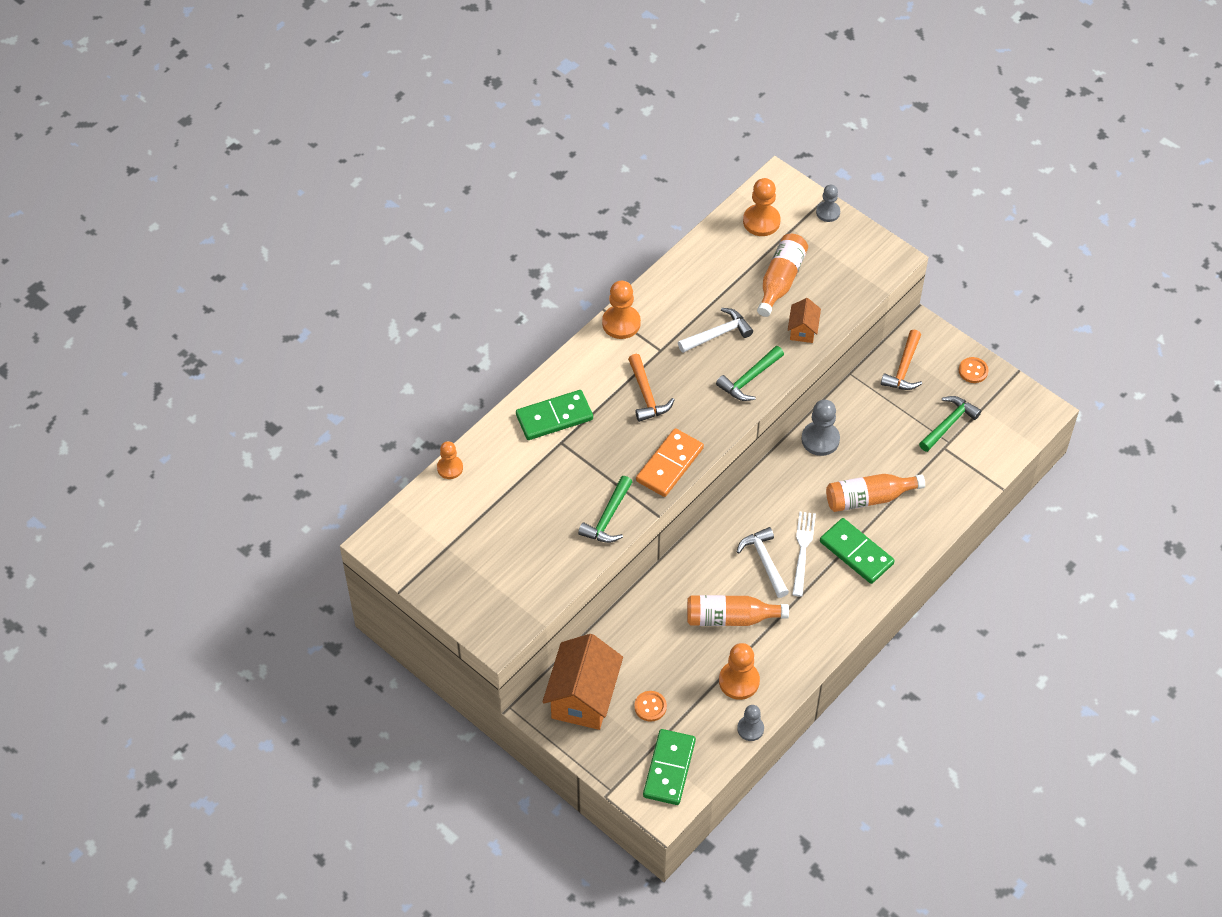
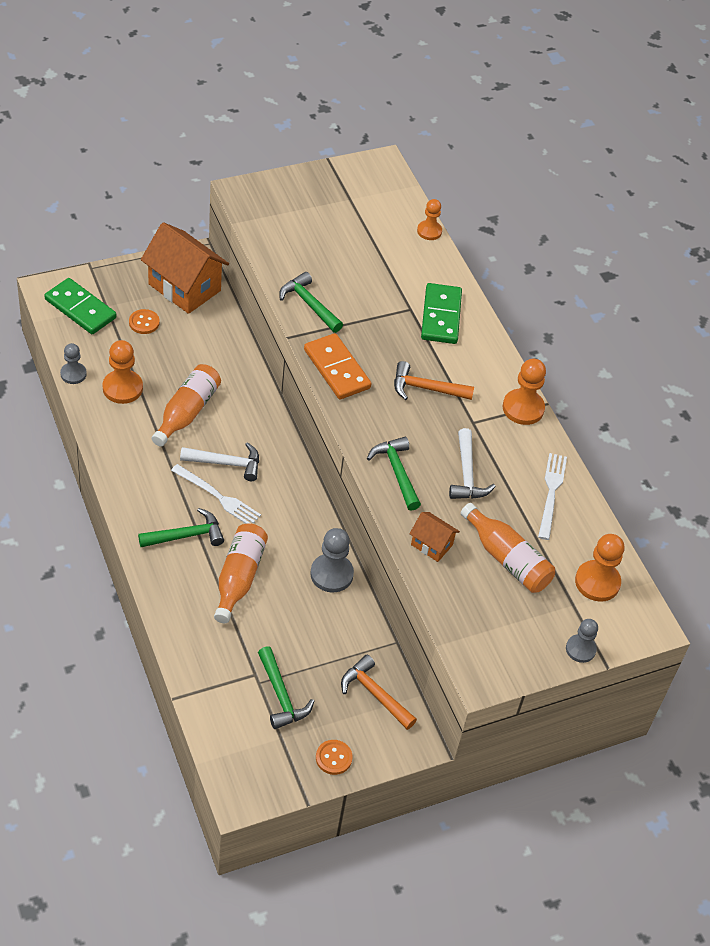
camera: 110 degrees right, 5 degrees down
(697, 275) = (551, 493): none -> white fork
(856, 553) = (186, 535): green domino -> green hammer

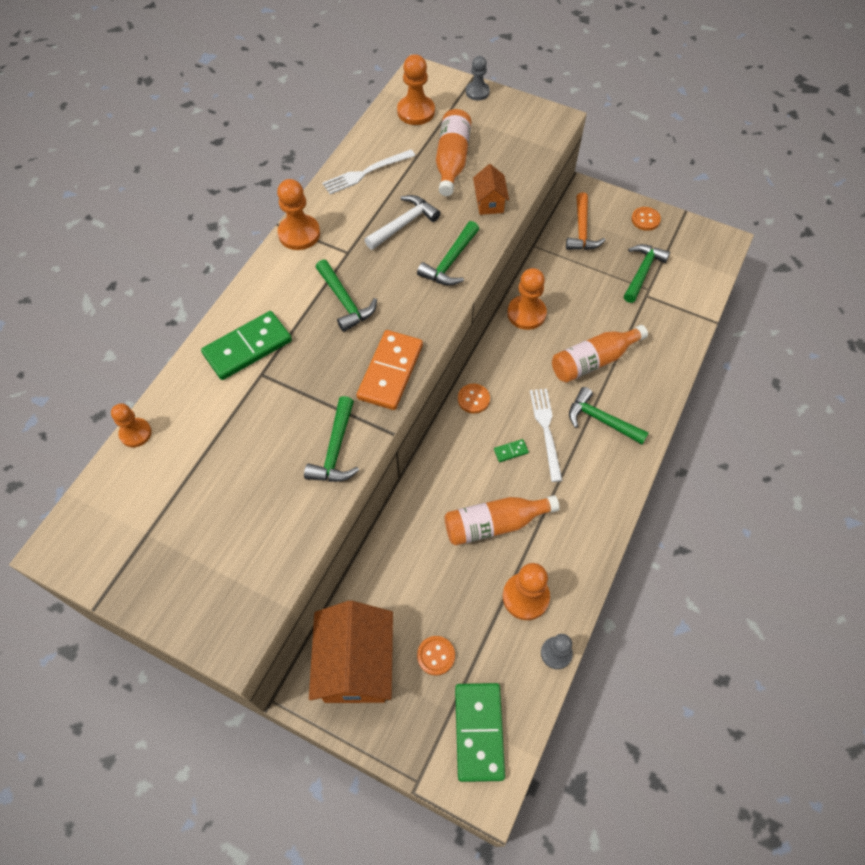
camera: 125 degrees left, 10 degrees up
(226, 463) = (511, 451): white hammer -> green domino
(293, 477) = (473, 399): none -> orange button
(331, 574) = (526, 313): grey pawn -> orange pawn
(425, 388) = (345, 302): orange hammer -> green hammer

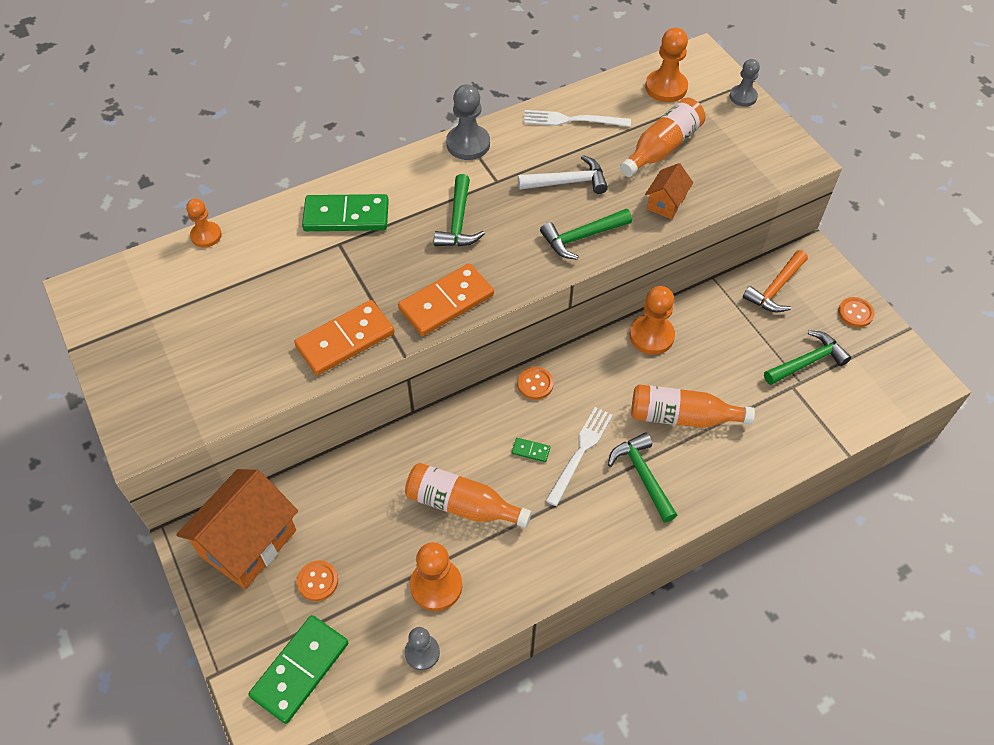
camera: 35 degrees right, 5 degrees down
(299, 234) = (468, 144): orange pawn -> grey pawn
(335, 450) = (345, 340): green hammer -> orange domino

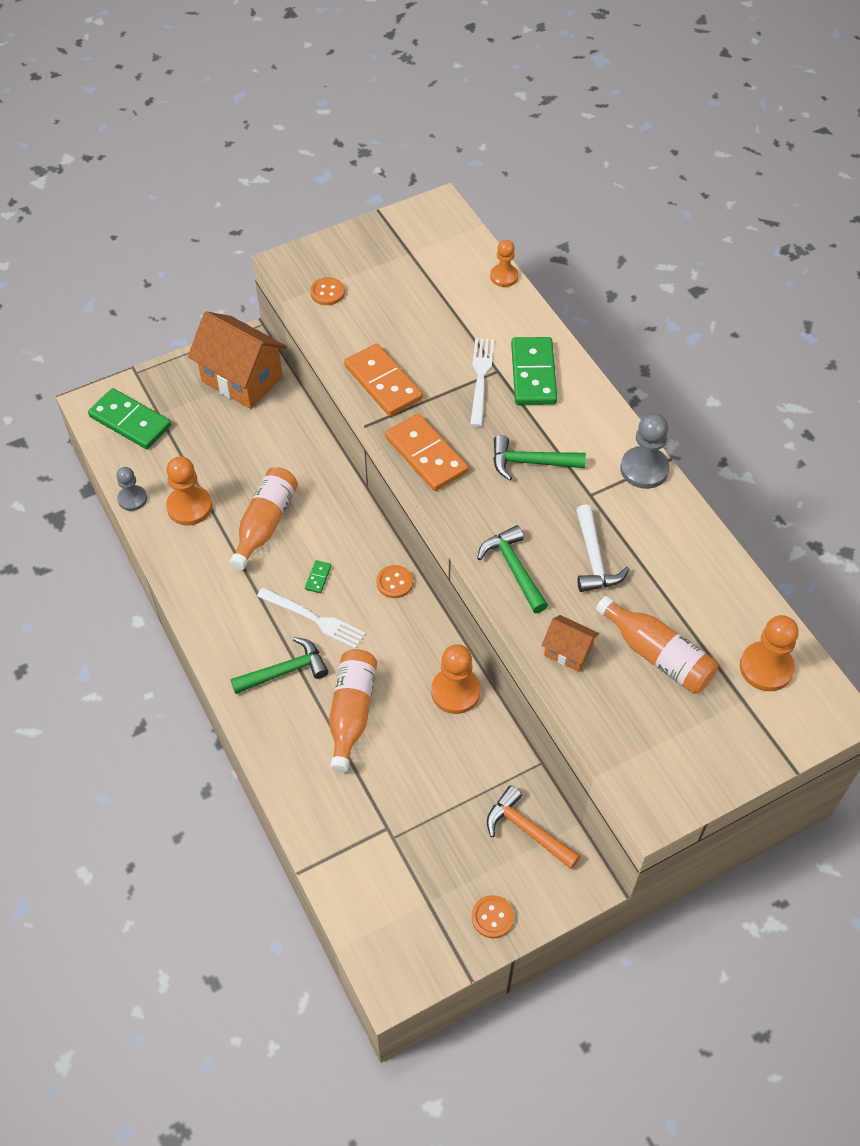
camera: 90 degrees right, 0 degrees up
(317, 581) = (203, 426): orange button -> orange button (327, 292)
(572, 120) = (694, 566): white fork -> white fork (481, 378)
(743, 97) = (761, 754): grey pawn -> none
(807, 361) = (421, 849): green hammer -> none

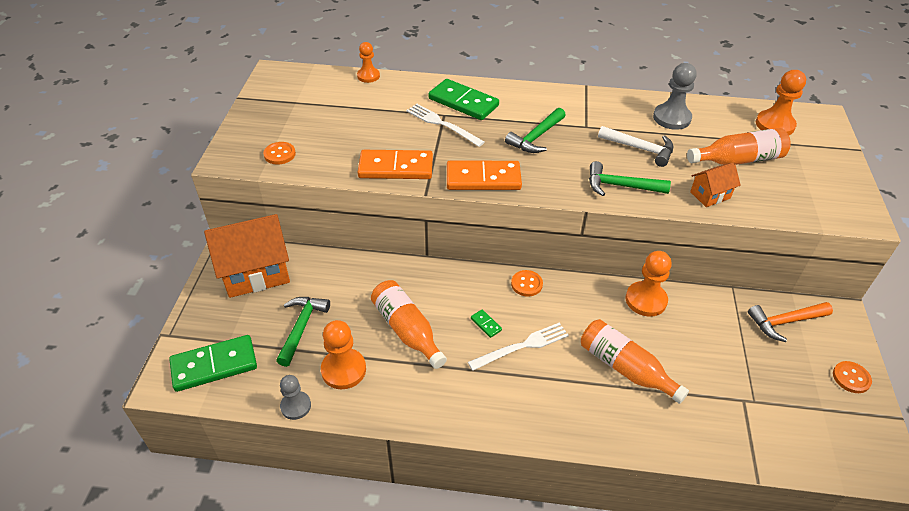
camera: 55 degrees left, 10 degrees down
(285, 671) = (557, 389): green hammer -> green hammer (301, 327)
(644, 469) = (585, 97): grey pawn -> grey pawn (671, 118)

